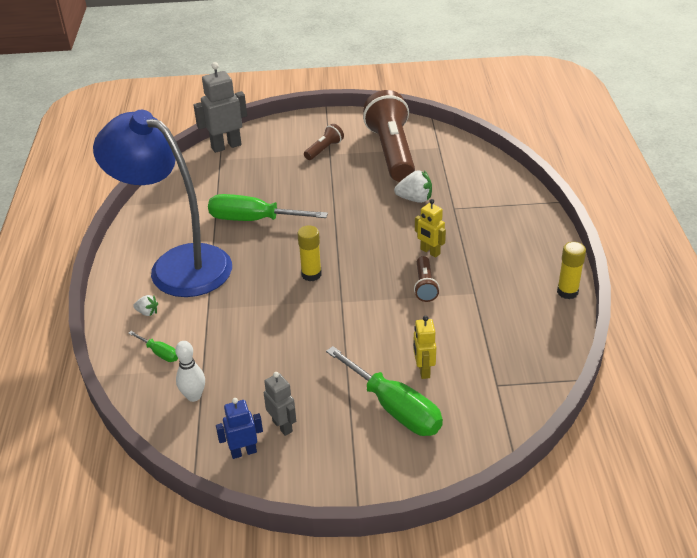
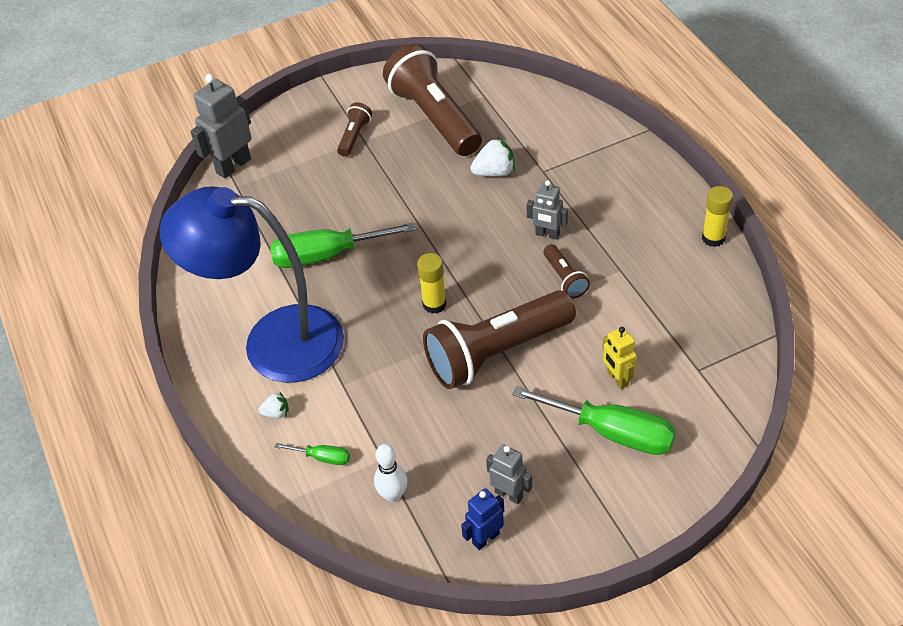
camera: 20 degrees left, 10 degrees up
(338, 321) = (496, 352): none -> brown flashlight
(430, 252) = (547, 234): yellow robot -> grey robot

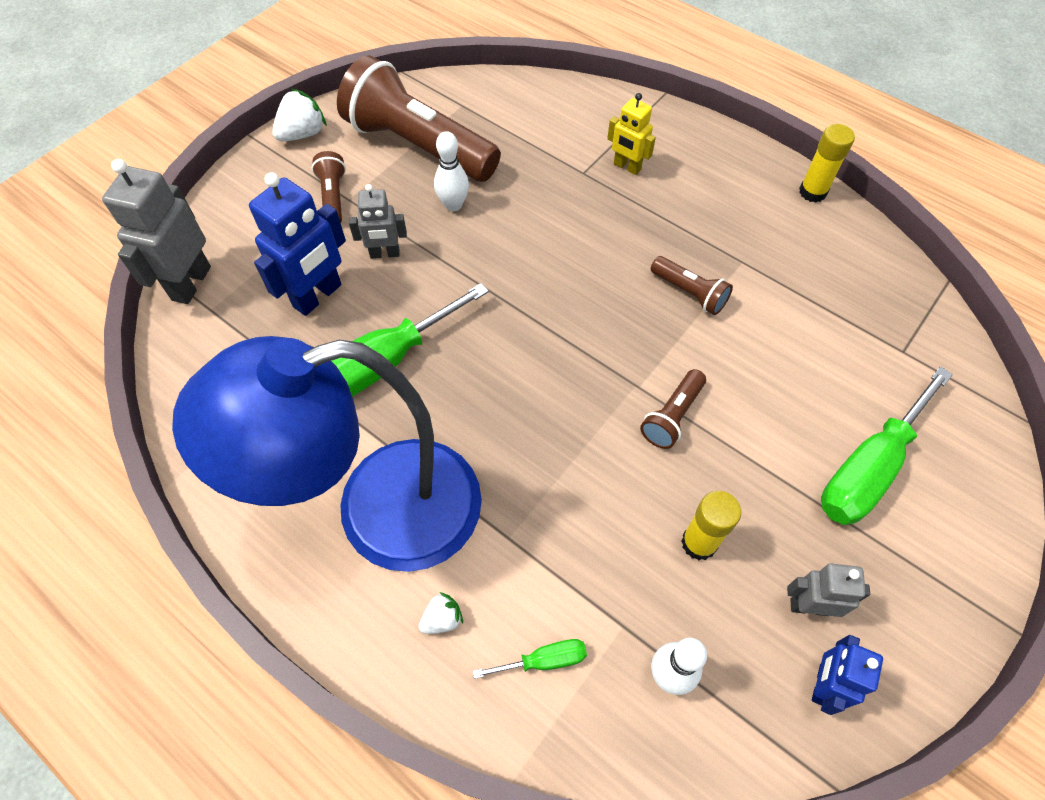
camera: 30 degrees left, 10 degrees up
(308, 199) = (318, 296): none -> blue robot
(434, 166) = (453, 205): none -> white bowling pin
(434, 304) = (559, 380): yellow glue stick -> yellow glue stick (699, 543)
(494, 172) = (529, 190): white strawberry -> white strawberry (303, 134)
(496, 352) = (672, 416): brown flashlight -> brown flashlight, size x0.44
(547, 234) = (636, 246): grey robot -> grey robot (385, 254)
(612, 432) = (868, 468): green screwdriver -> green screwdriver turned 135 degrees clockwise
(617, 379) = (828, 396): yellow robot -> yellow robot (627, 167)

